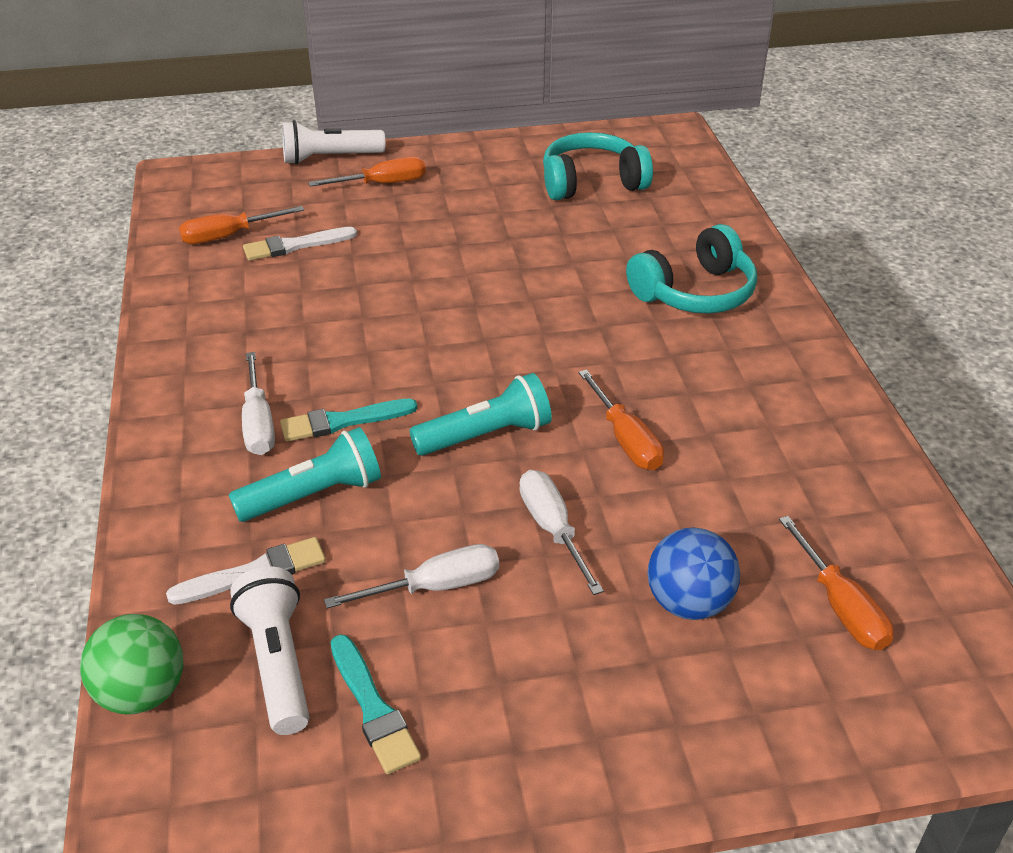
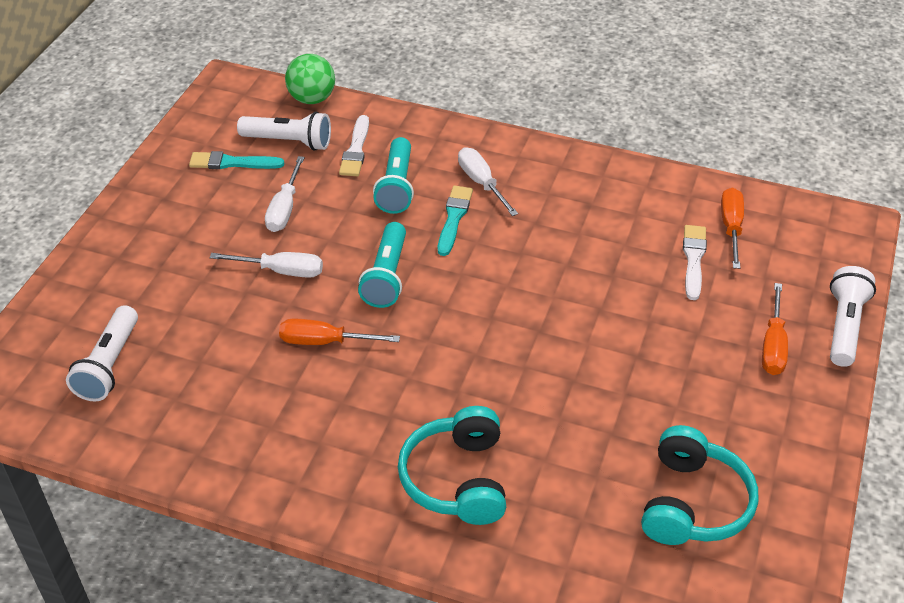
camera: 120 degrees right, 5 degrees up
(258, 423) = (481, 183): white screwdriver -> white screwdriver turned 45 degrees clockwise
(688, 603) = (177, 301): blue ball -> none
(840, 606) = (109, 365): orange screwdriver -> white flashlight

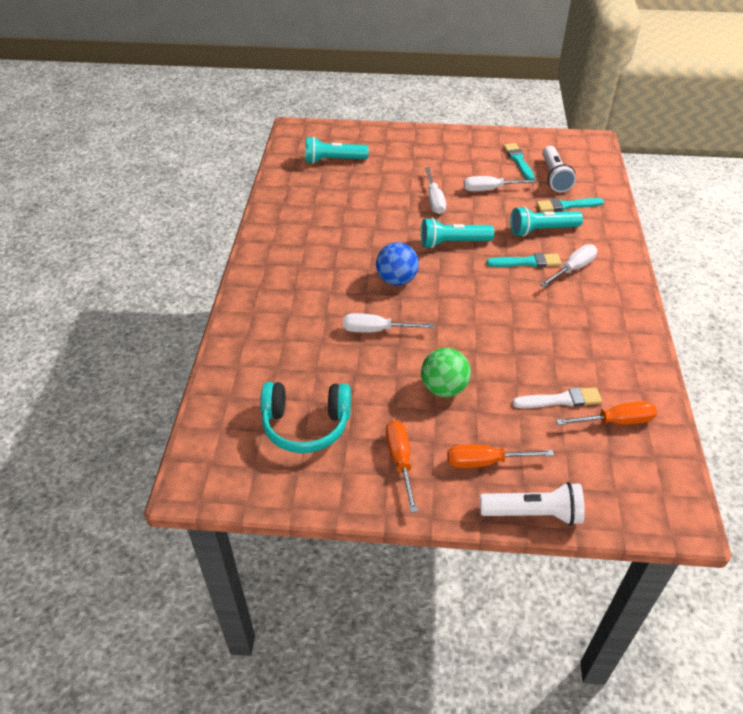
camera: 75 degrees right, 0 degrees up
(109, 365) = (333, 160): white flashlight -> turquoise flashlight
(312, 99) = (605, 177): green ball -> green ball (444, 388)
(324, 342) = (383, 229): orange screwdriver -> orange screwdriver (400, 461)
(356, 150) = (566, 205): white brush -> turquoise brush
(443, 352) = (396, 280): none -> blue ball
(457, 479) = (294, 305): turquoise headphones -> none
(537, 396) = (376, 330): none -> white screwdriver

